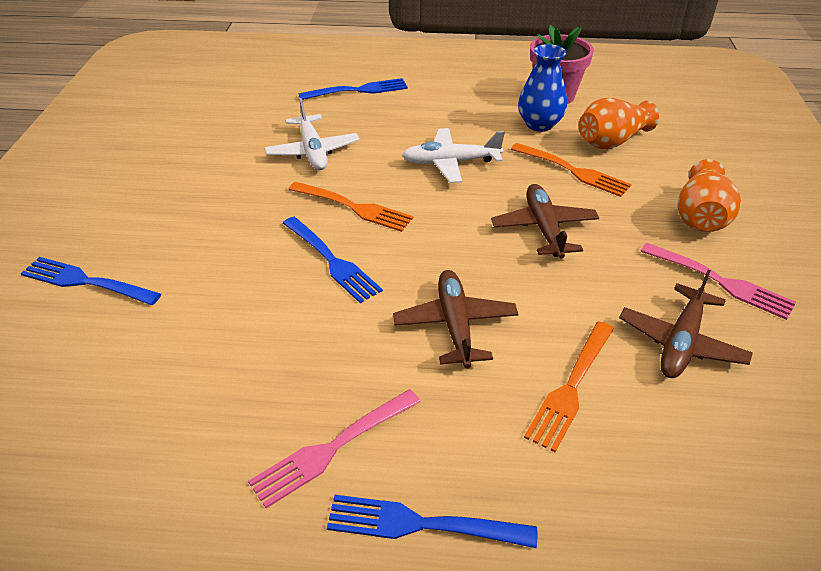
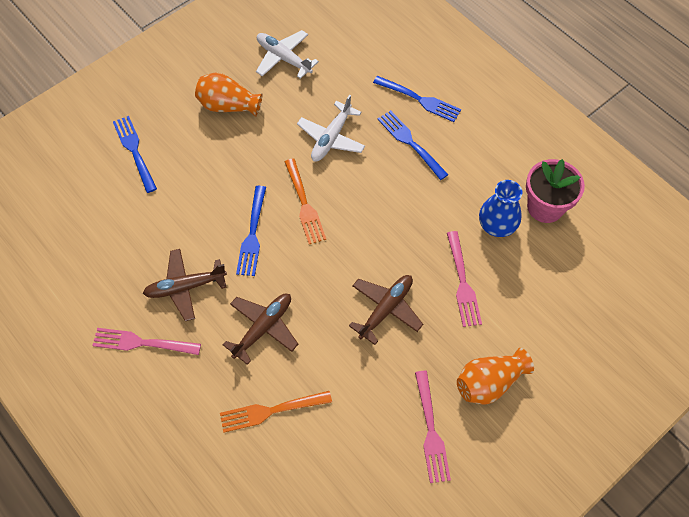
camera: 45 degrees right, 20 degrees up
(423, 524) = (138, 409): blue fork -> blue fork (411, 143)
(450, 163) = (397, 213): white plane -> white plane (283, 58)
(572, 171) = (462, 282): orange fork -> pink fork
(611, 141) = (523, 279): orange vase -> orange vase (228, 106)
(681, 342) = (355, 440): brown plane -> brown plane (185, 287)

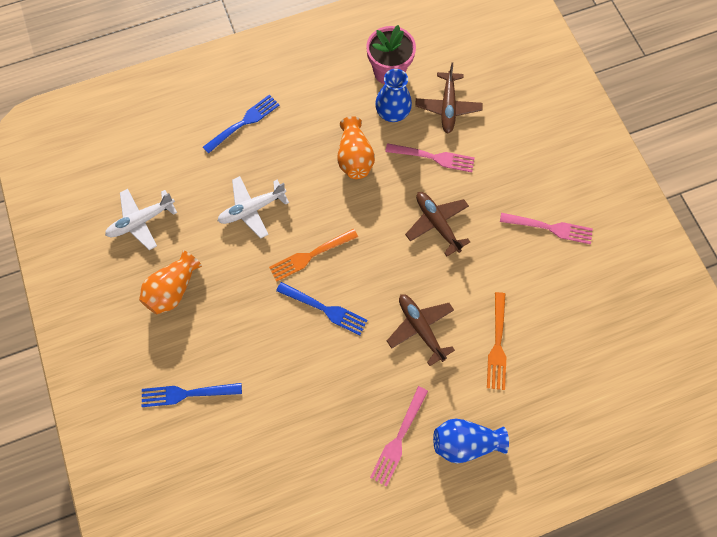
camera: 70 degrees left, 10 degrees up
(157, 406) = (464, 440): none -> blue vase
(185, 287) = (356, 385): brown plane -> brown plane (448, 107)
(304, 204) = (311, 255): orange fork -> orange fork turned 150 degrees clockwise
(331, 138) = (252, 209): white plane -> white plane turned 105 degrees clockwise
(411, 143) = (286, 146): blue fork -> none
(489, 383) = (524, 172): orange vase -> orange vase (354, 157)

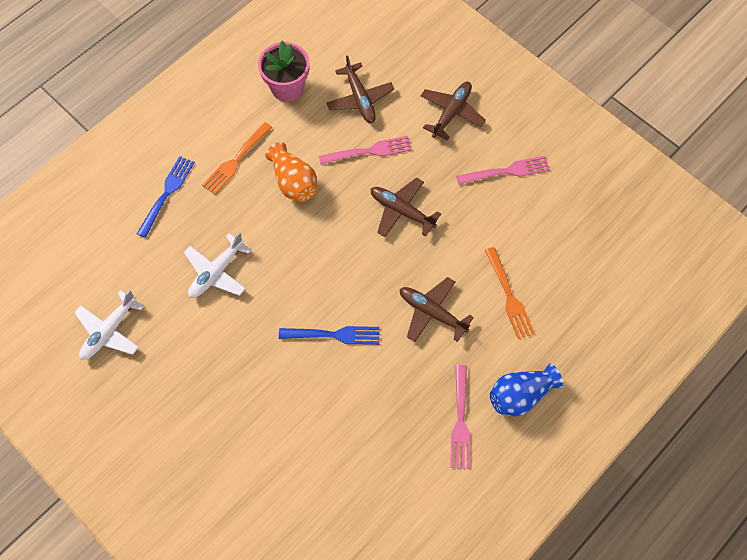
camera: 25 degrees left, 5 degrees down
(174, 288) = (175, 381): orange vase -> none
(188, 393) = (239, 472): blue fork -> none
(311, 255) = (296, 291): orange fork -> orange fork (236, 160)
(392, 113) = (309, 125): blue vase -> none
(524, 153) = (451, 112): none -> brown plane

